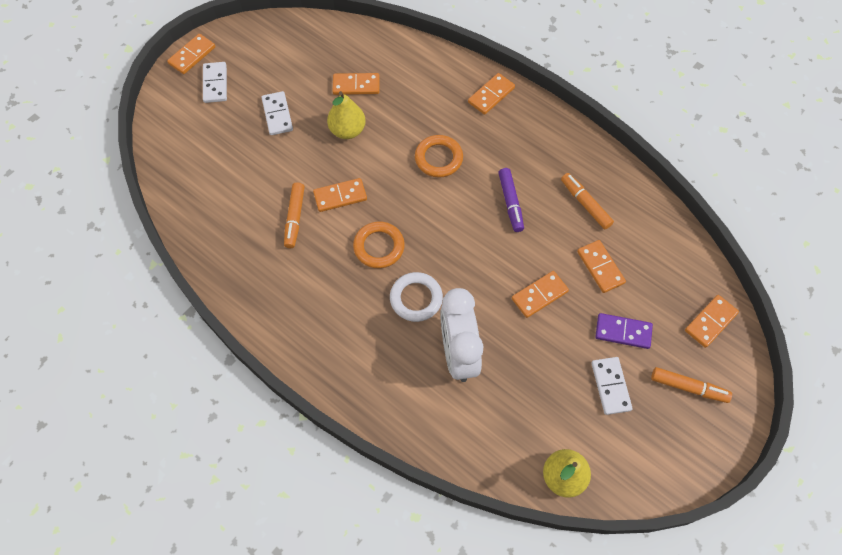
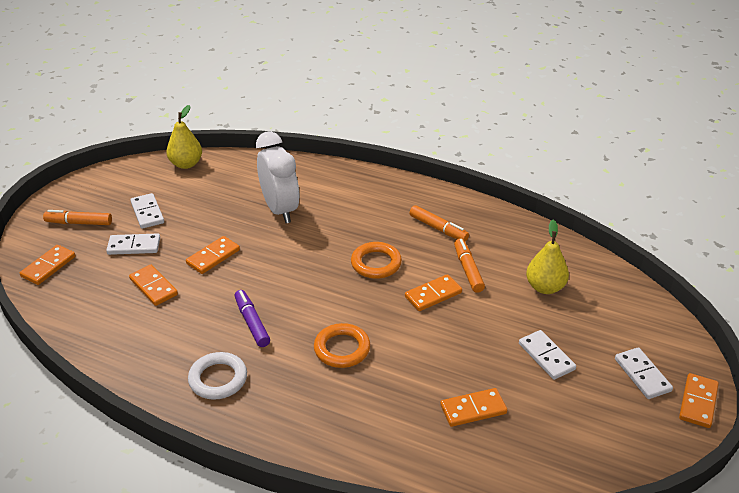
camera: 165 degrees right, 25 degrees down
(347, 130) = (457, 356): yellow pear -> yellow pear (545, 287)
(416, 298) = (327, 235): white ring -> white ring (218, 379)
(491, 95) = (296, 434): orange domino -> none
(585, 204) = (169, 337): orange marker -> orange marker (438, 228)
(623, 332) = (134, 246): purple domino -> white domino

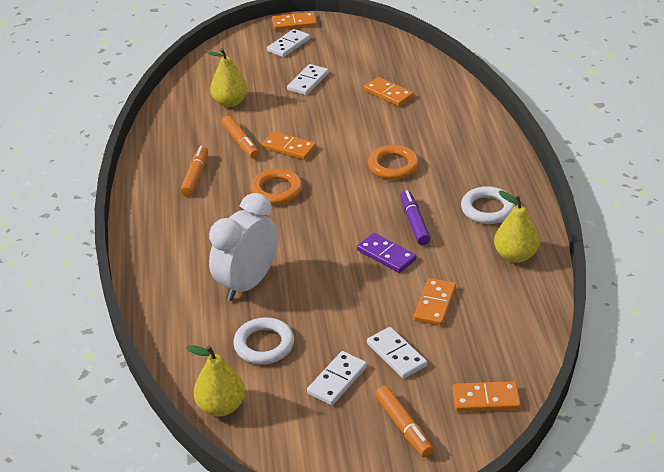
camera: 120 degrees left, 0 degrees up
(145, 361) = (515, 255): none -> yellow pear
(213, 257) = (358, 290): orange domino -> none
(214, 196) = (264, 345): none -> white ring
(232, 287) = (386, 255): none -> purple domino
(252, 322) = (414, 222): purple marker -> purple marker turned 135 degrees clockwise
(468, 269) = (241, 142): orange marker -> orange marker turned 75 degrees counterclockwise

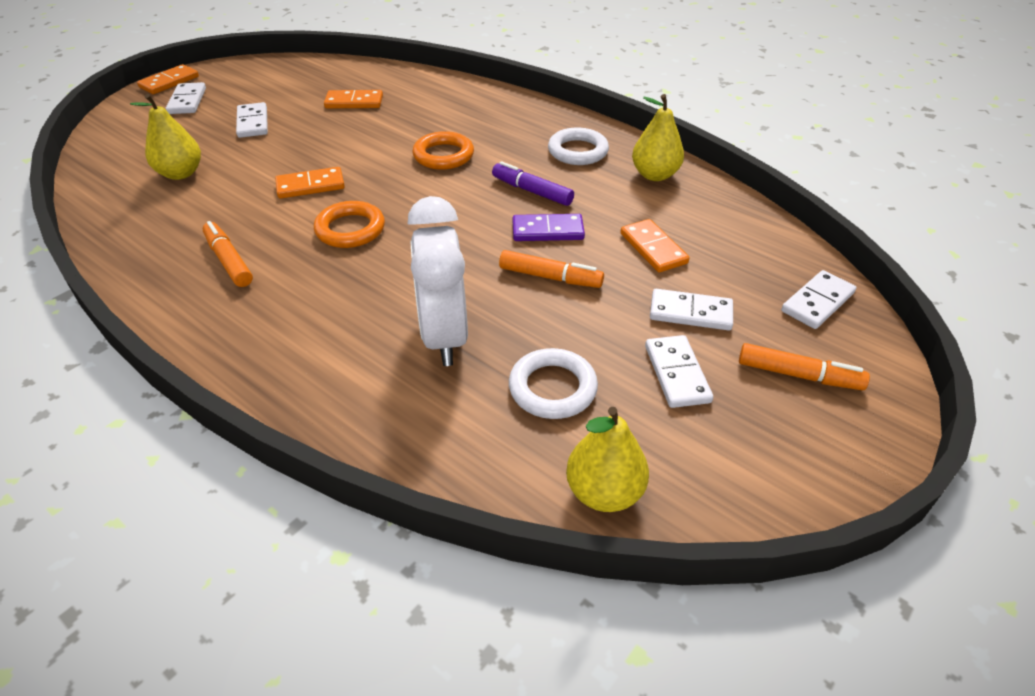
camera: 45 degrees left, 5 degrees up
(241, 142) = (244, 204): orange marker -> orange marker (550, 277)
(485, 399) = (817, 302): orange domino -> white domino

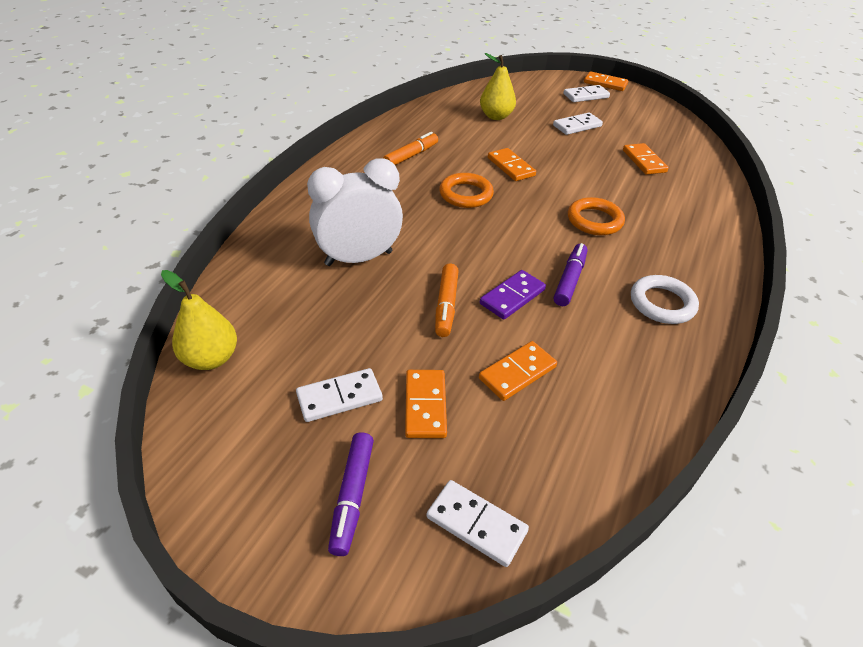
camera: 75 degrees right, 0 degrees up
(547, 231) = (512, 297): purple domino -> purple domino turned 60 degrees clockwise
(552, 388) = (312, 321): white ring -> none
(654, 175) = (656, 368): yellow pear -> none
(690, 312) = (425, 405): white domino -> orange domino
(798, 375) = (352, 496): orange marker -> purple marker

